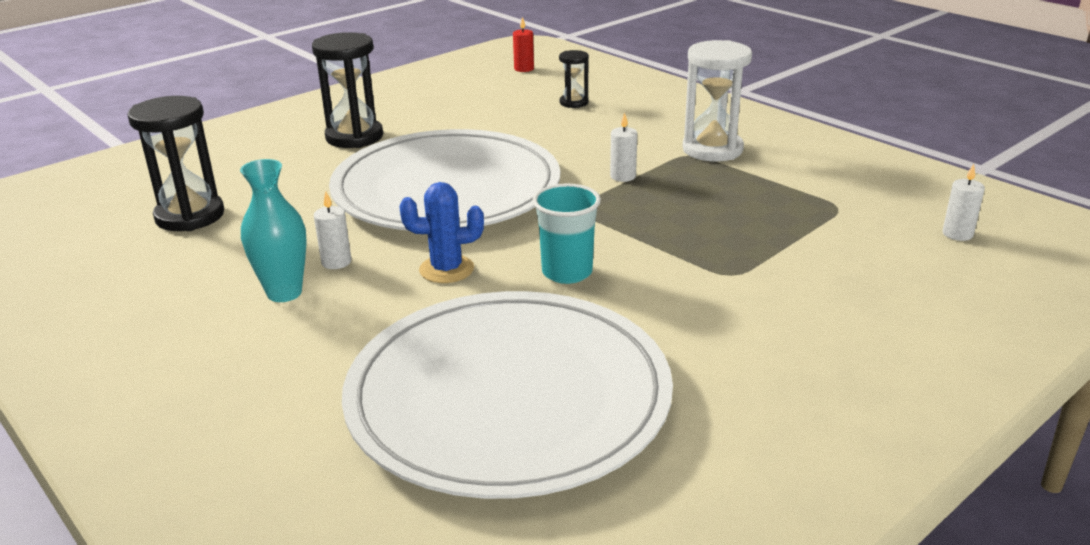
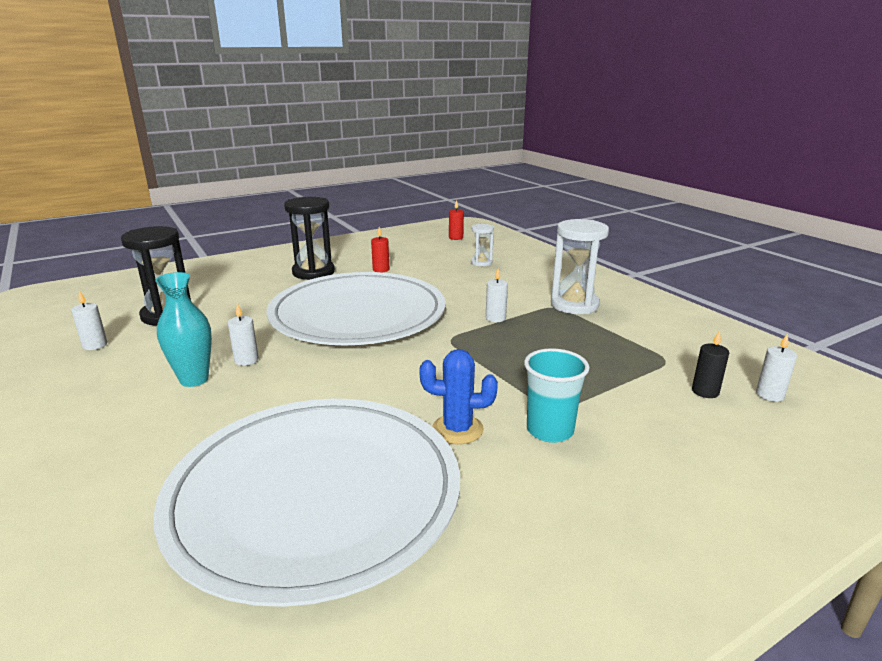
camera: 10 degrees right, 5 degrees down
(118, 265) = (95, 345): none -> white candle
(444, 124) = (381, 269): none -> red candle
(446, 269) = (324, 375): blue cactus -> blue cactus (457, 429)
(567, 272) = (417, 389): turquoise cup -> turquoise cup (550, 430)
(574, 102) = (481, 263): black hourglass -> white hourglass
(889, 238) = (705, 392): none -> black candle

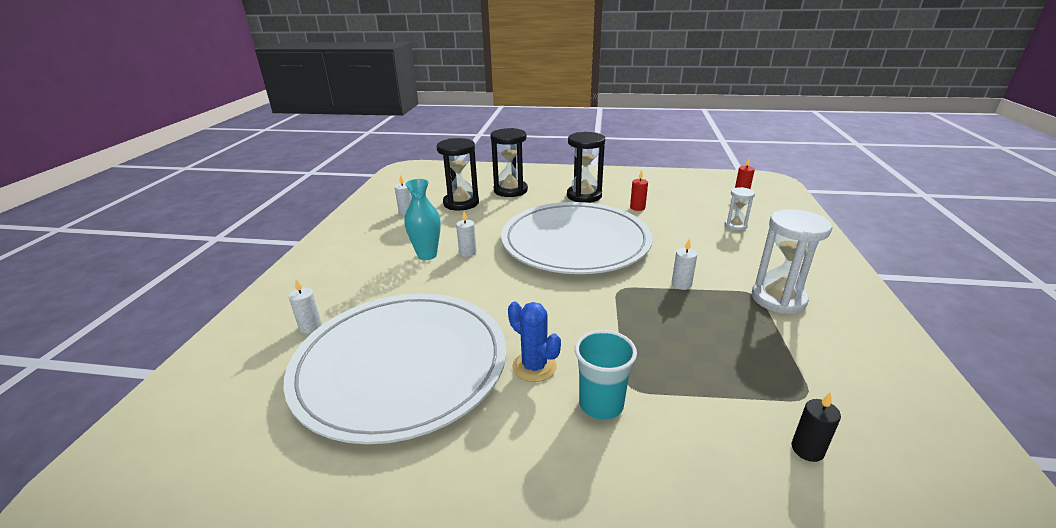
camera: 40 degrees right, 5 degrees up
(218, 287) = (510, 190): none -> black hourglass
(769, 395) = (890, 495): white candle -> white candle (310, 327)

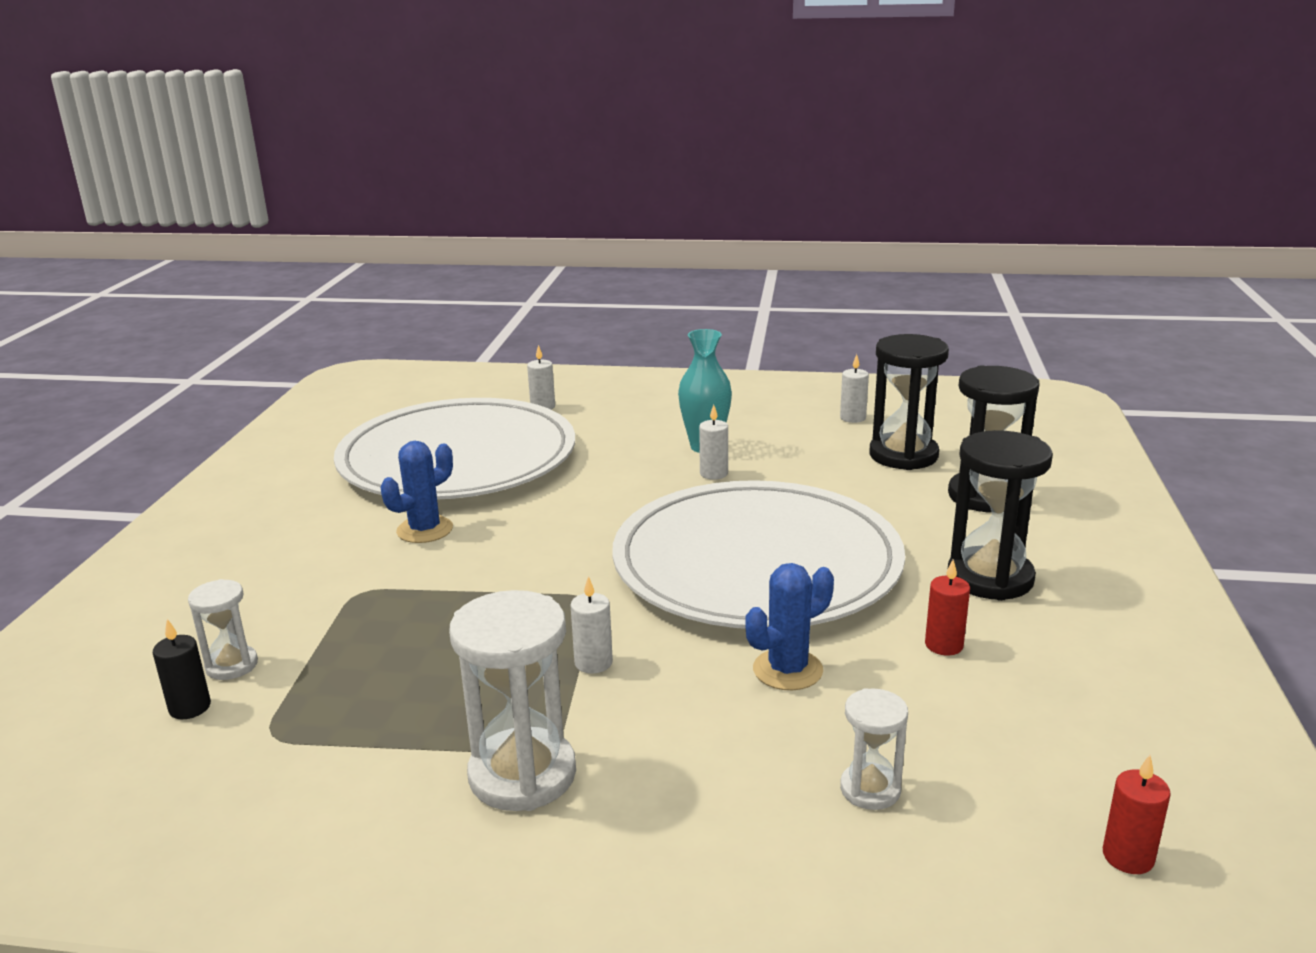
camera: 90 degrees right, 5 degrees down
(601, 404) = (341, 570): turquoise cup -> none
(667, 237) = (787, 670): none -> blue cactus
(749, 439) = (232, 665): none -> white hourglass

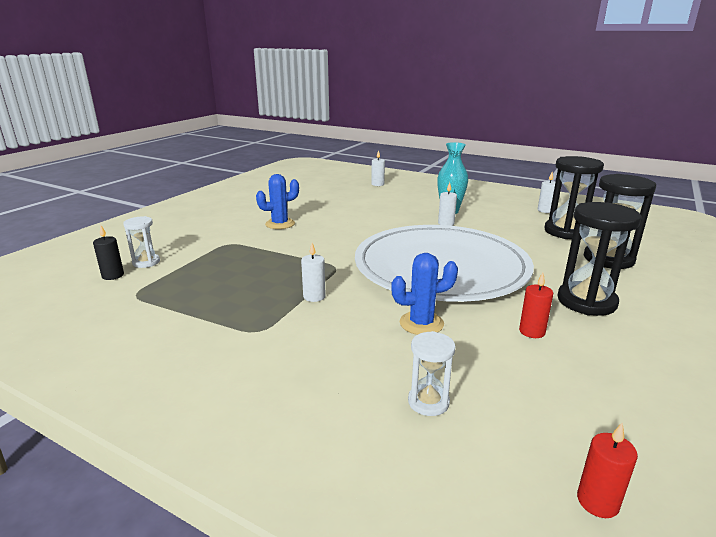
camera: 20 degrees right, 0 degrees up
(458, 458) = (320, 198): white plate -> none
(522, 774) = (233, 341): white hourglass -> none

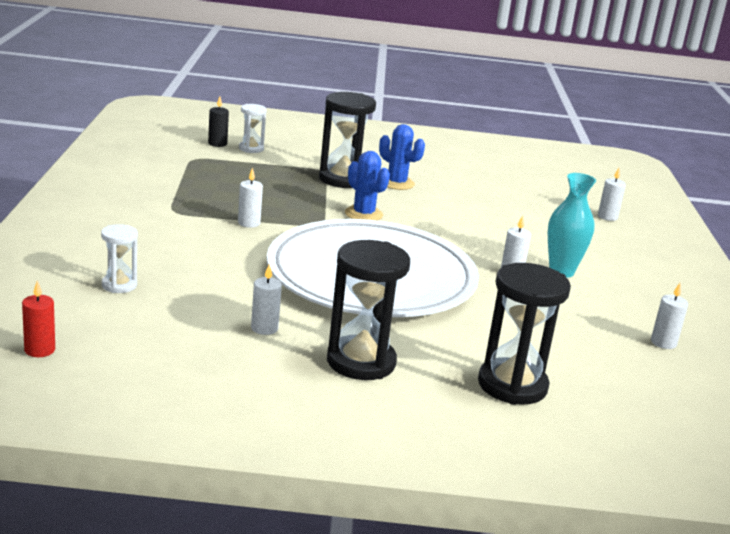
camera: 60 degrees right, 0 degrees up
(421, 323) = (238, 274): blue cactus -> blue cactus (363, 214)
(532, 331) = (264, 328): red candle -> white candle
(565, 231) = (586, 357): black hourglass -> black hourglass (343, 179)

